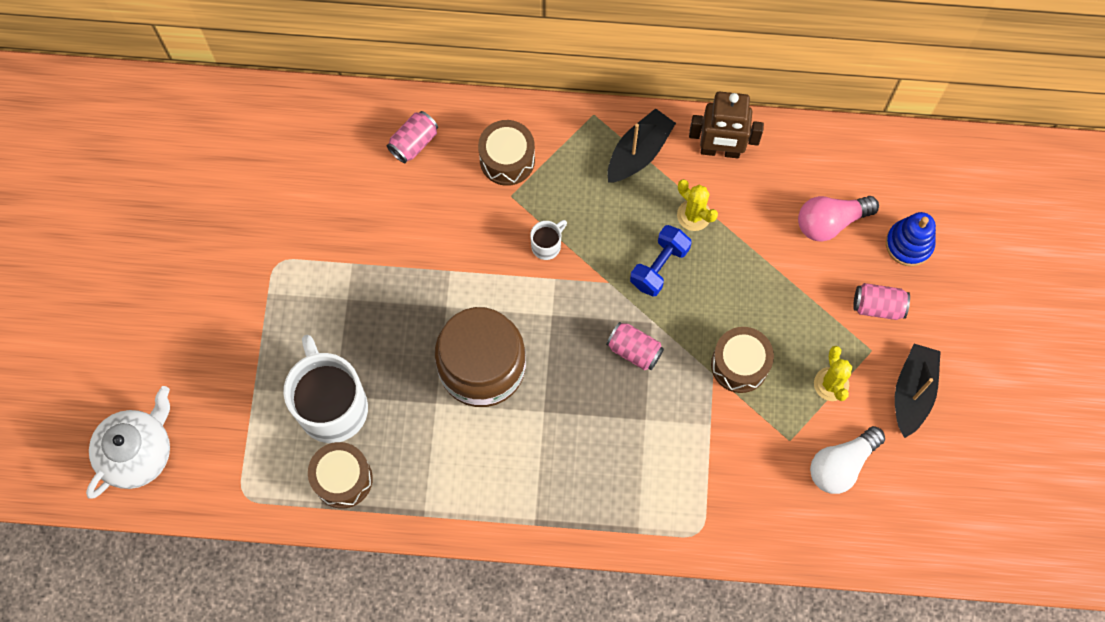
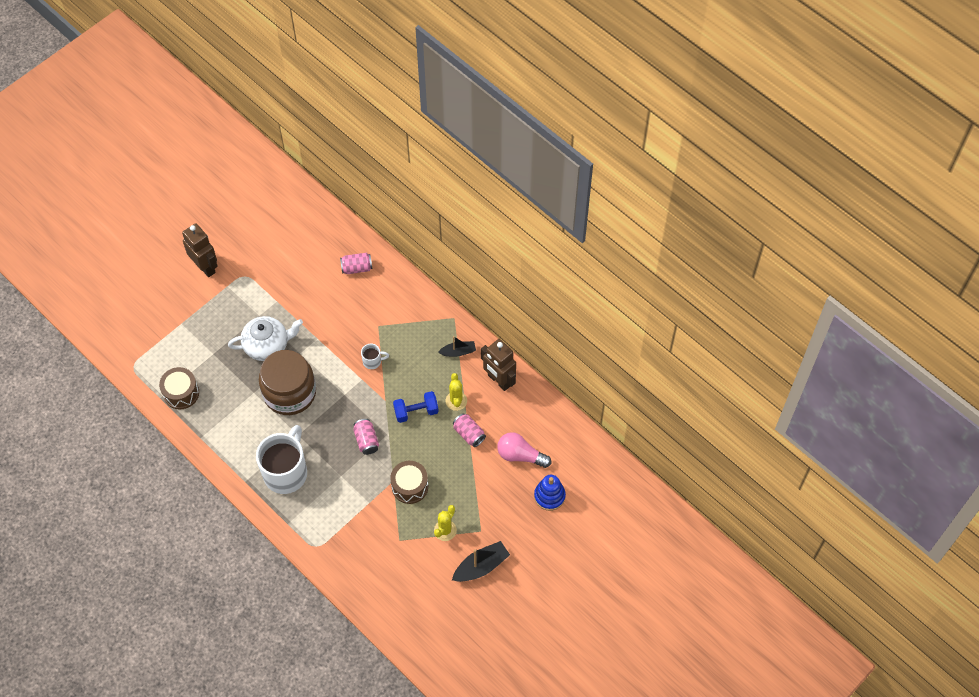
camera: 40 degrees right, 10 degrees down
(138, 453) = (107, 312): white teapot -> white teapot (267, 345)
(214, 290) = (205, 267): none -> brown robot
(332, 405) = (207, 357): white mug -> white mug (286, 472)
(507, 160) = (392, 308): brown drum -> none
(638, 153) = (458, 352): black boat -> black boat, size x0.64
(841, 465) = (413, 571): white light bulb -> none
(878, 306) = (504, 513): pink can -> pink can (469, 434)

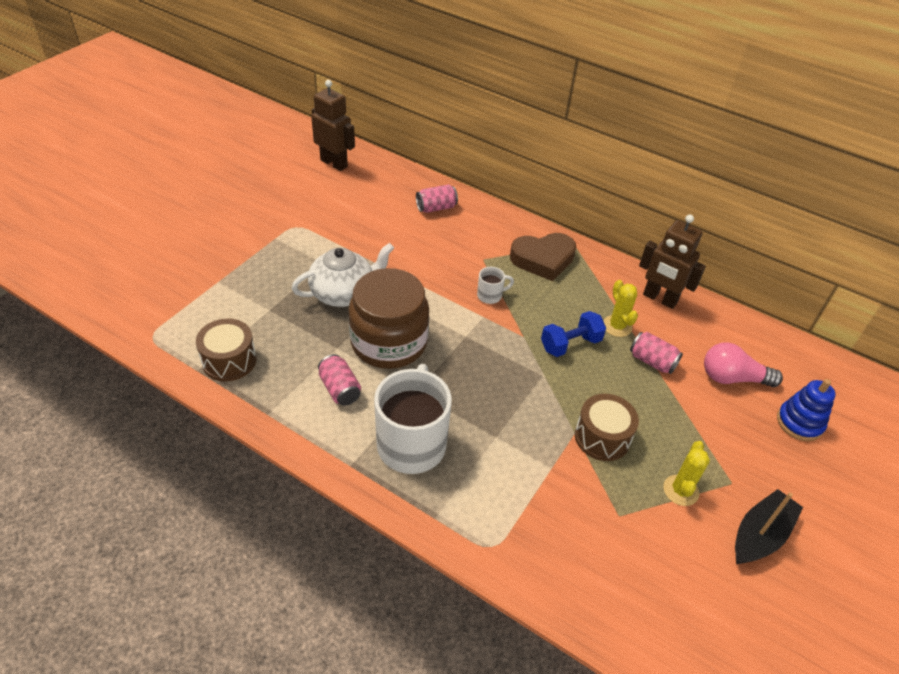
camera: 15 degrees left, 15 degrees down
(205, 267) = (243, 222): brown robot -> brown robot (334, 163)
(366, 440) = (516, 387): pink can -> pink can (340, 389)
(424, 332) = (543, 259): none -> brown heart
(458, 352) = (594, 275): black boat -> none

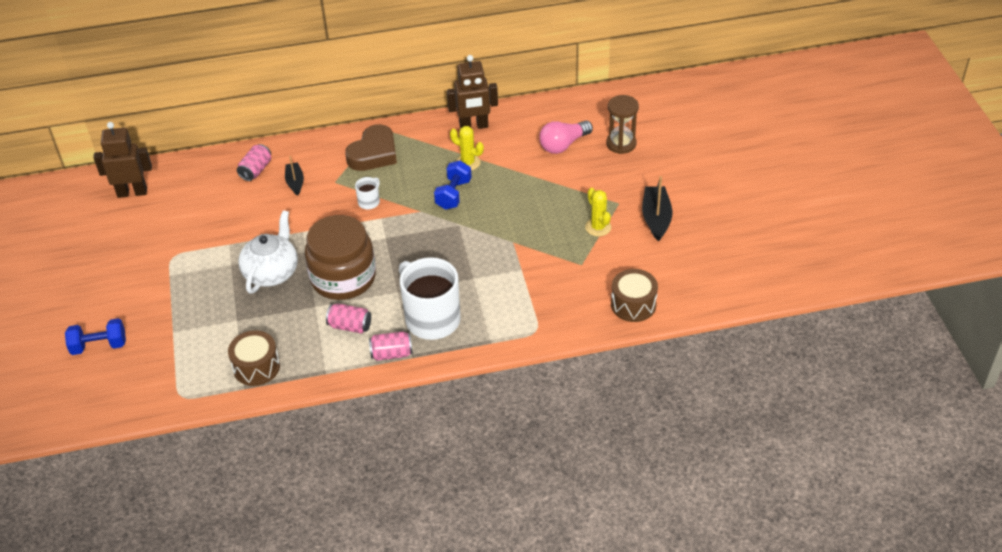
camera: 40 degrees left, 0 degrees up
(162, 252) = (99, 346): none -> blue dumbbell
(452, 237) = (295, 182): none -> black boat
(602, 437) = (530, 232): brown drum -> brown drum (633, 304)
(652, 361) = (510, 169): pink can -> pink can (391, 354)
(799, 422) = (621, 144): blue stacking toy -> brown hourglass

